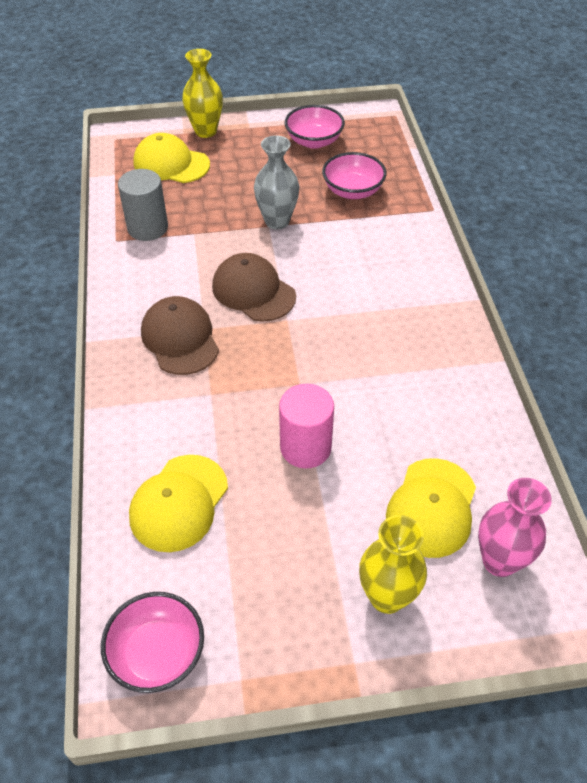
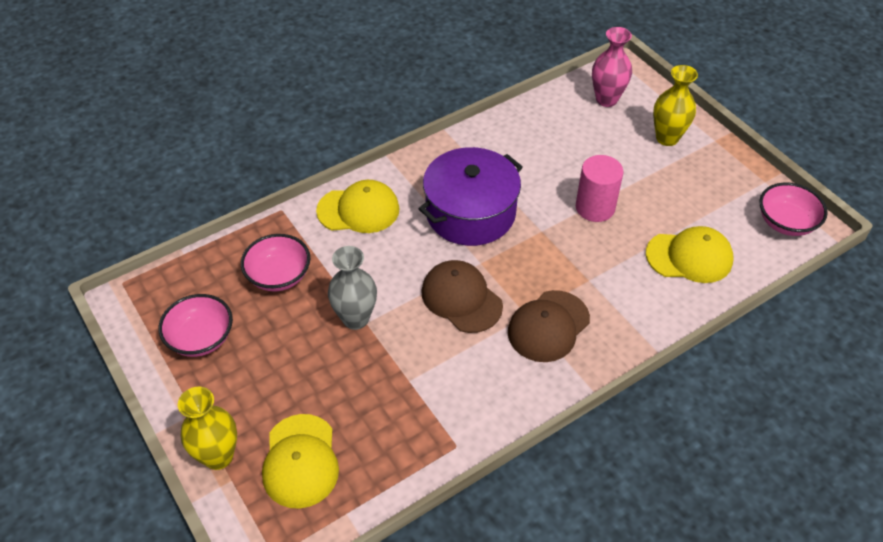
camera: 115 degrees left, 0 degrees up
(147, 228) = (422, 426): grey cylinder -> none
(253, 291) = (461, 298): brown cap -> brown cap turned 120 degrees clockwise
(358, 336) = (470, 213): none -> purple pot
(432, 507) = (593, 134): yellow cap -> yellow cap (358, 210)

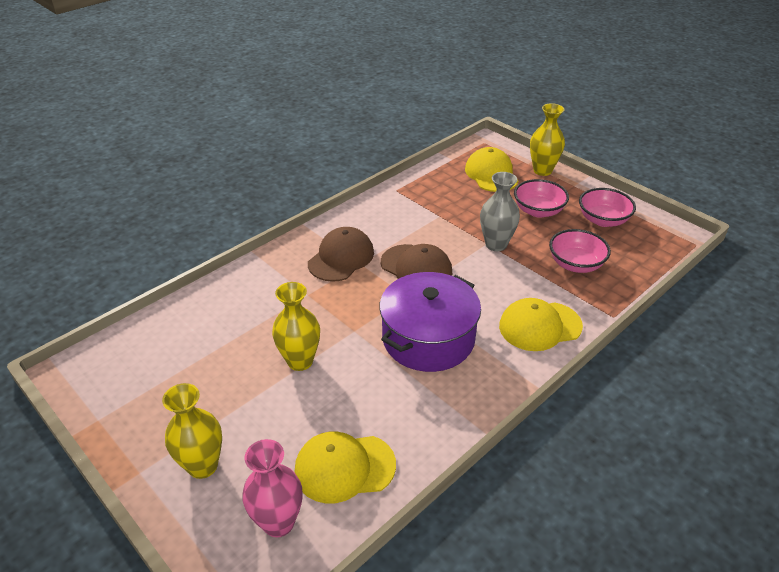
camera: 170 degrees right, 10 degrees down
(595, 207) = (300, 361): pink cylinder -> yellow vase
(689, 257) = (210, 325): yellow cap -> yellow cap (344, 467)
(786, 222) = (96, 372): pink bowl -> pink bowl (538, 211)

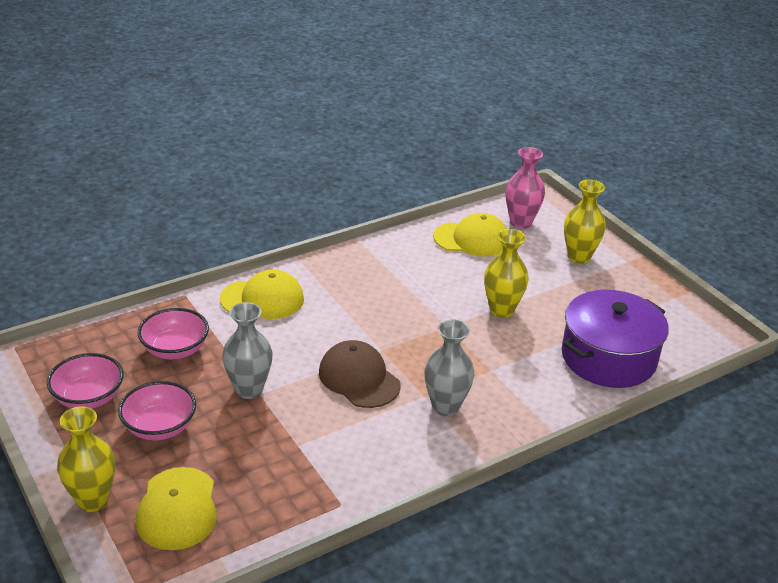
camera: 170 degrees left, 5 degrees down
(341, 258) = (445, 406): brown cap -> grey vase
(428, 338) = (375, 307): purple pot -> purple pot (608, 357)

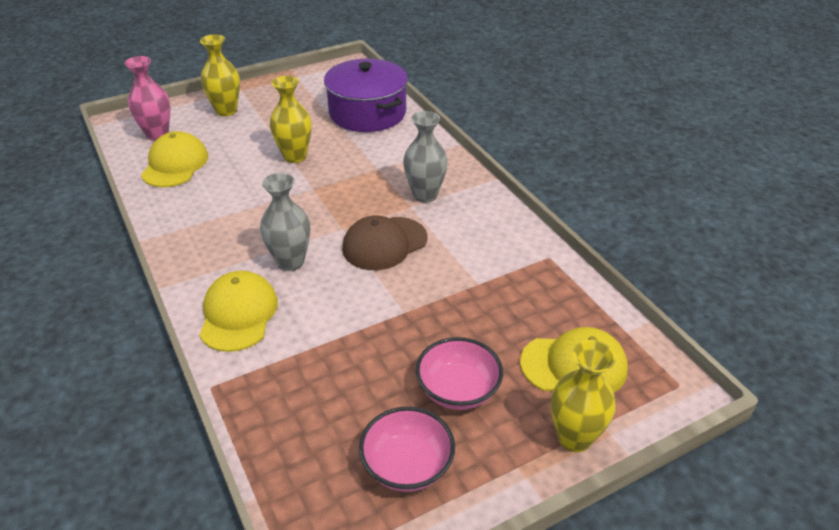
camera: 85 degrees left, 5 degrees up
(175, 349) = (322, 387): pink bowl -> none
(249, 390) = (398, 320): grey vase -> grey vase (290, 262)

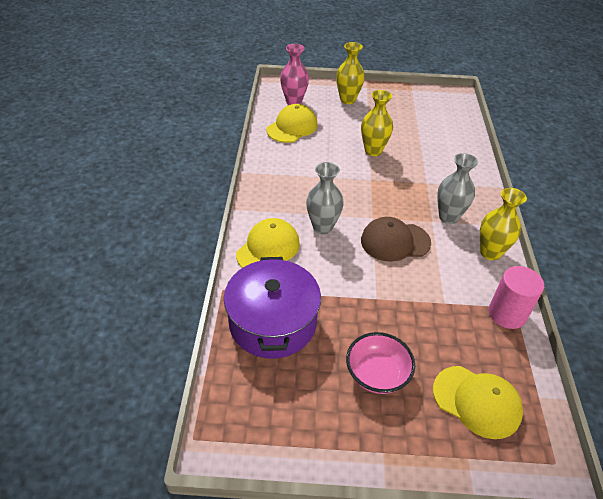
camera: 30 degrees right, 5 degrees up
(367, 113) = (446, 136): purple pot -> purple pot (273, 322)
(407, 466) = (308, 408): pink bowl -> none
(546, 266) = (507, 314): none -> pink cylinder
(574, 438) = (439, 456): yellow vase -> yellow vase (490, 252)

